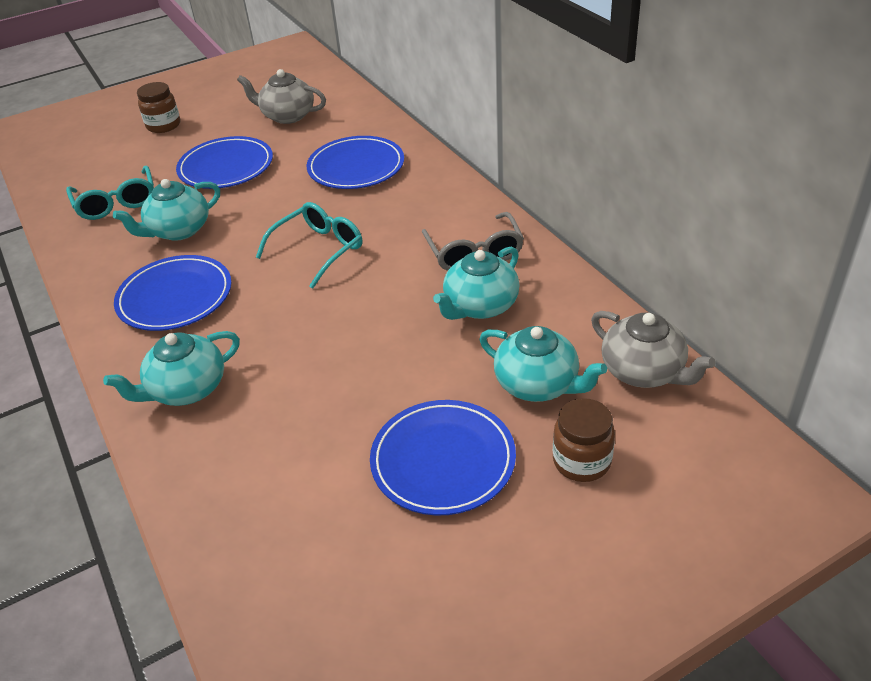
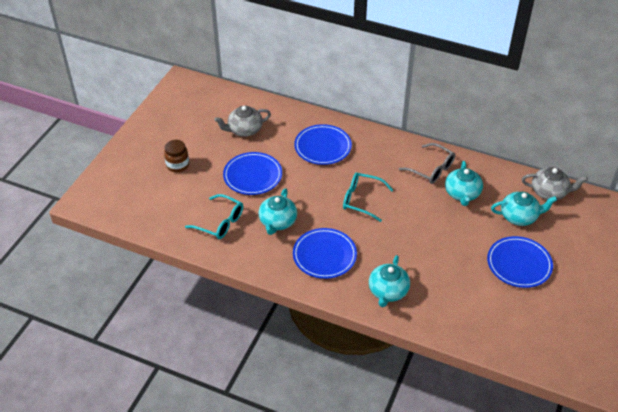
camera: 40 degrees left, 5 degrees up
(319, 250) = (361, 200): turquoise glasses -> turquoise glasses turned 75 degrees counterclockwise
(581, 461) = (563, 238): brown jar -> none

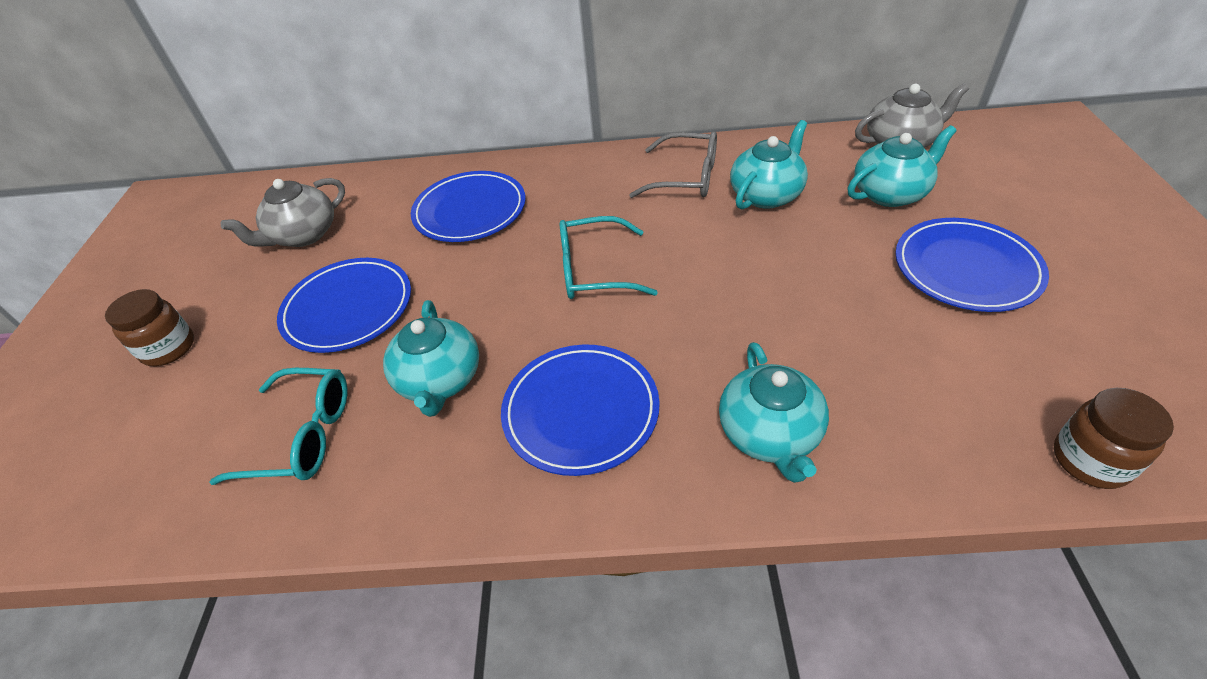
camera: 20 degrees left, 0 degrees up
(462, 194) = (766, 195): turquoise teapot -> turquoise teapot turned 120 degrees counterclockwise
(494, 346) = (1090, 460): none -> brown jar

